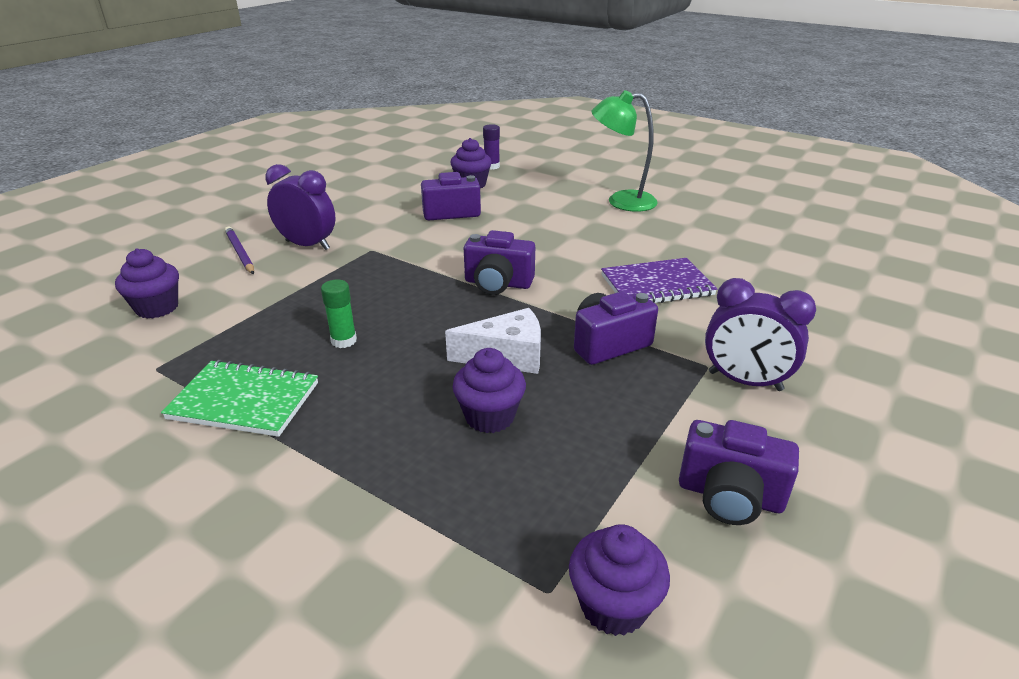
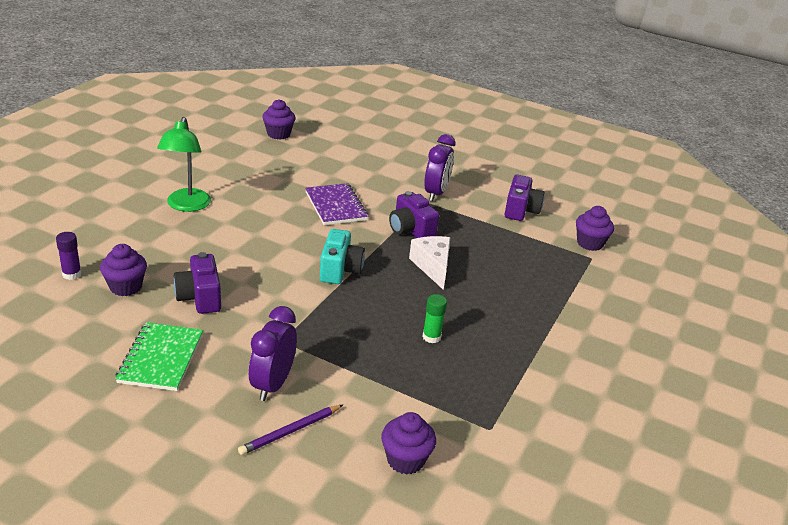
camera: 100 degrees left, 0 degrees up
(244, 401) = (510, 371): green notebook -> green notebook (161, 358)
(490, 416) = (491, 273): purple cupcake -> purple cupcake (278, 134)
(498, 283) = (340, 270): purple camera -> turquoise camera

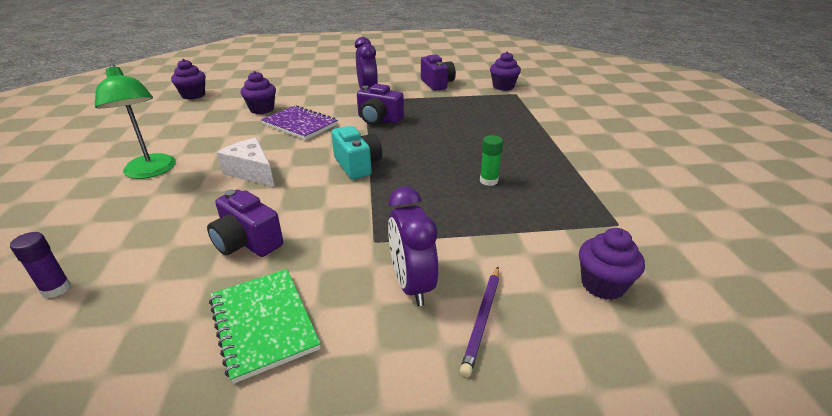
camera: 30 degrees left, 0 degrees up
(126, 287) = (146, 270): purple cupcake -> purple cupcake (262, 109)
(432, 267) = (425, 135): white cheese -> white cheese (251, 172)

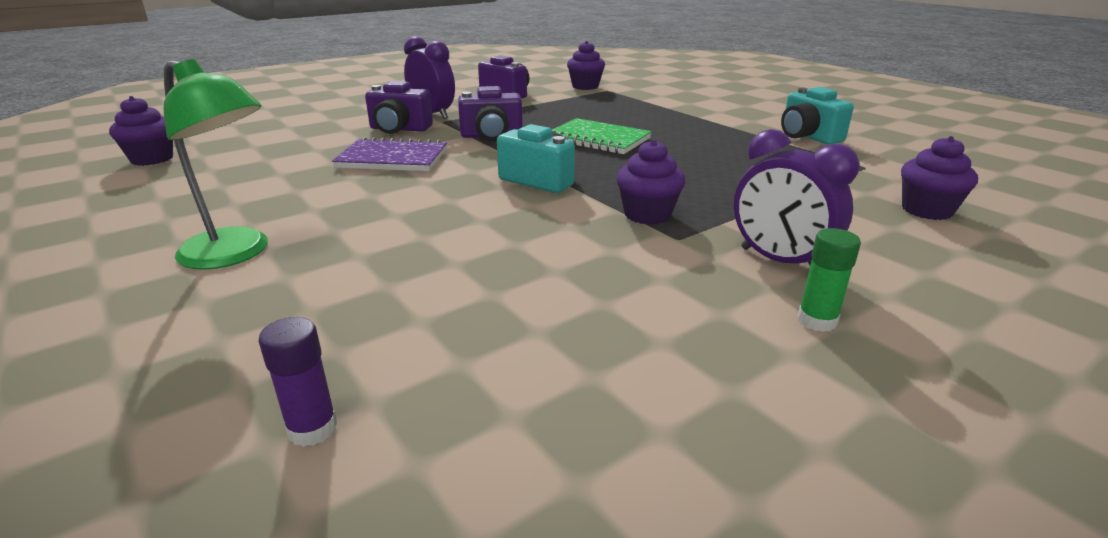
camera: 30 degrees left, 5 degrees down
(247, 242) = (529, 283): purple camera -> purple camera (399, 129)
(251, 172) = (407, 217): white cheese -> none
(262, 109) = (305, 154): purple cupcake -> purple cupcake (647, 215)
(263, 324) = (689, 347): green notebook -> green notebook (598, 139)
(482, 319) = (885, 265): purple pencil -> none
(488, 181) = (704, 162): green glue stick -> green glue stick (817, 320)
(614, 179) = (807, 136): none -> turquoise camera

